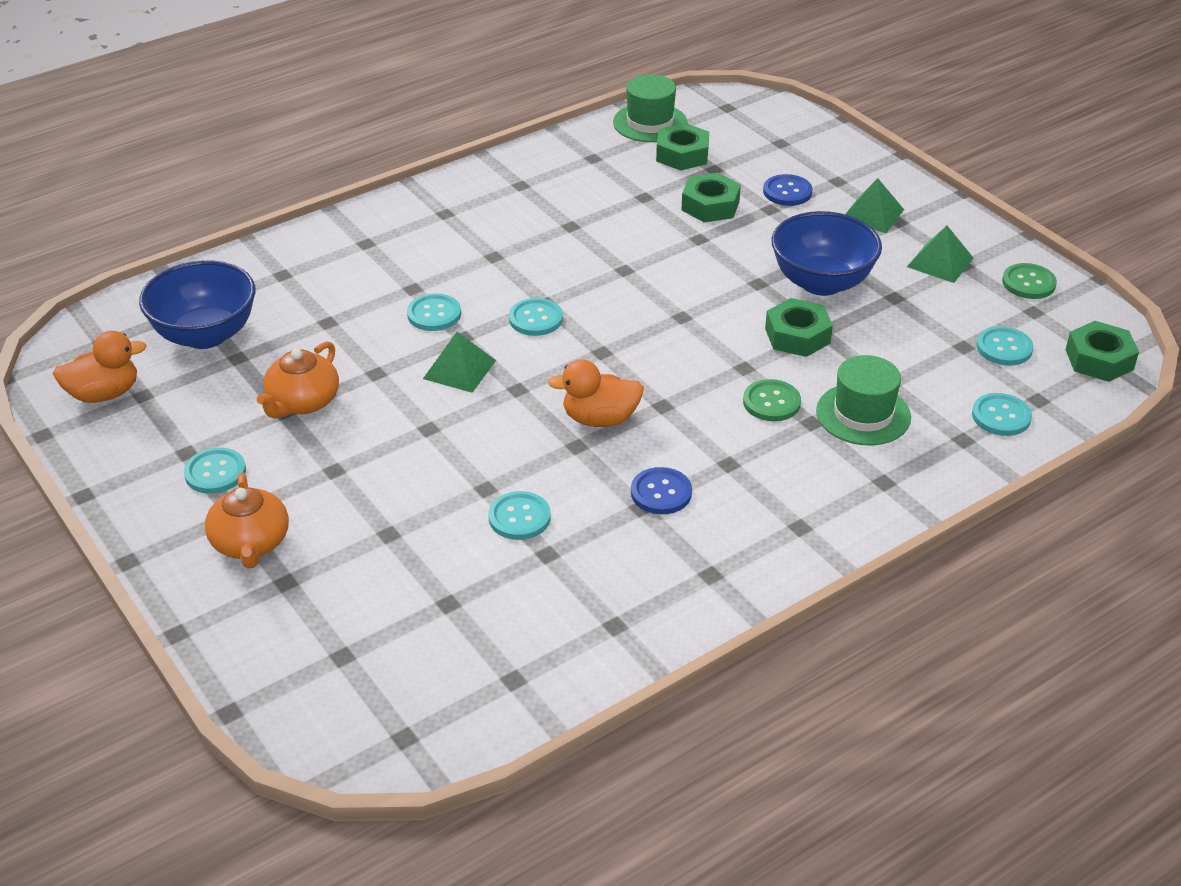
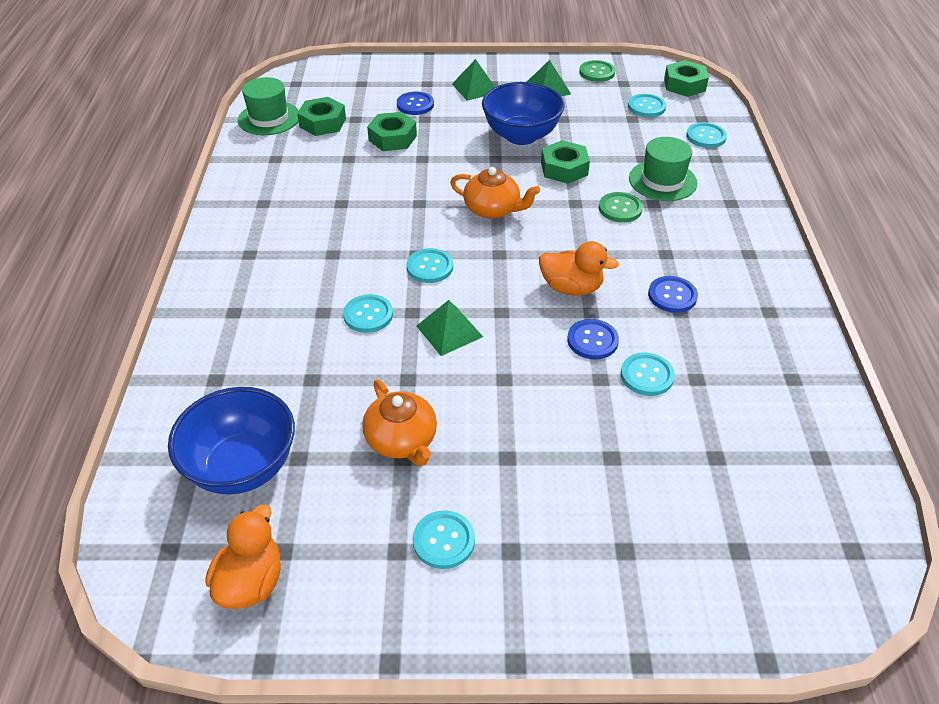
camera: 55 degrees left, 5 degrees up
(250, 543) = (558, 554): orange teapot -> orange teapot (493, 209)
(535, 463) = (592, 340): none -> blue button
(600, 419) = (571, 288): orange duck -> orange duck turned 105 degrees counterclockwise

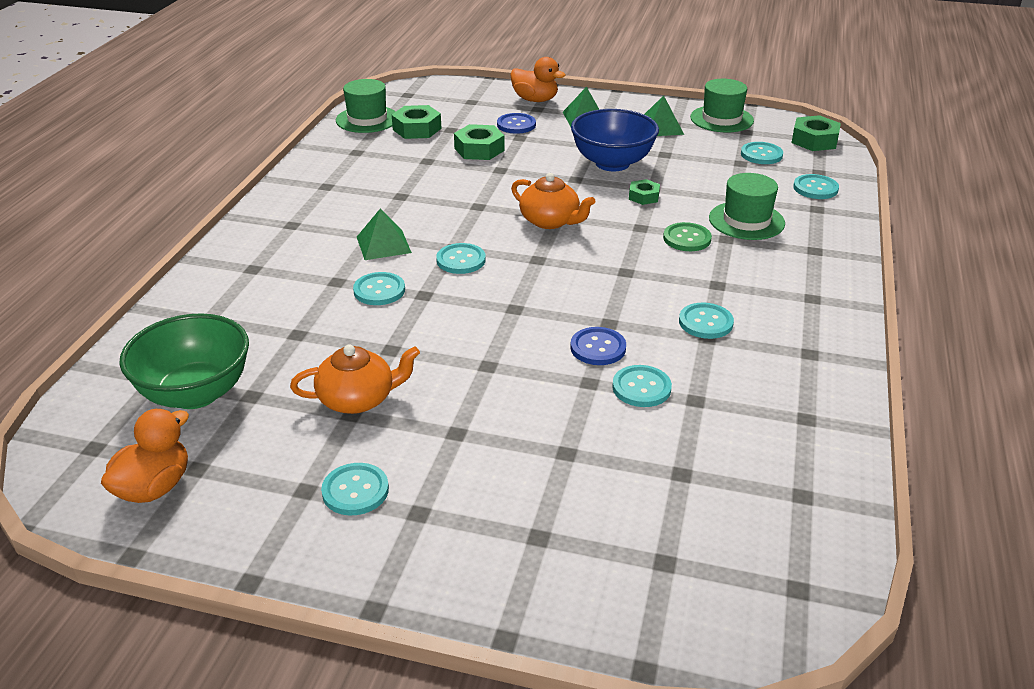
camera: 15 degrees right, 10 degrees down
(242, 466) = (195, 393): blue bowl -> green bowl
(402, 440) = (358, 399): orange teapot -> orange teapot turned 90 degrees counterclockwise
(449, 331) = (453, 316): green pyramid -> green pyramid (383, 244)
(564, 168) = (643, 196): green nut -> green nut, size x0.61
(571, 288) = (598, 299): orange duck -> orange duck (535, 100)
(597, 72) = (721, 119): green button -> green hat
(672, 296) = (705, 322): blue button -> turquoise button

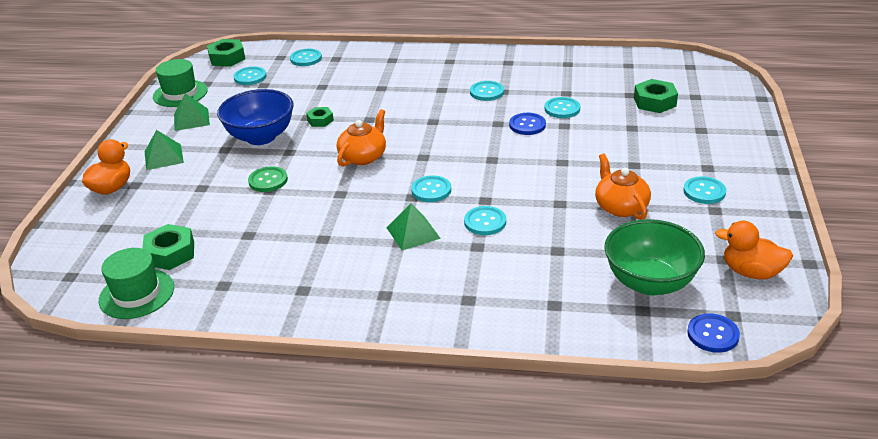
camera: 95 degrees left, 0 degrees up
(479, 149) = (226, 207): green nut -> green nut (654, 102)
(516, 125) = (172, 193): blue button -> blue button (713, 334)
(687, 239) = (383, 101): green button -> green button (268, 180)
(746, 221) = (355, 81): green hat -> none

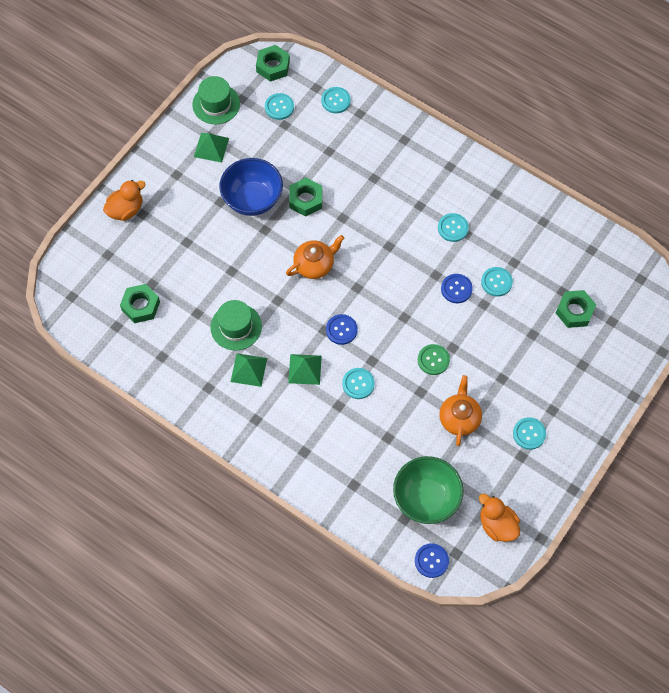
camera: 25 degrees right, 30 degrees up
(137, 294) = (107, 336): green hat -> green hat (236, 327)
(163, 157) = (174, 188): green pyramid -> green pyramid (249, 369)
(268, 180) = (235, 258): green button -> green button (433, 360)
(320, 120) = (305, 200): green nut -> green nut, size x1.64
(431, 190) = (341, 330): turquoise button -> blue button

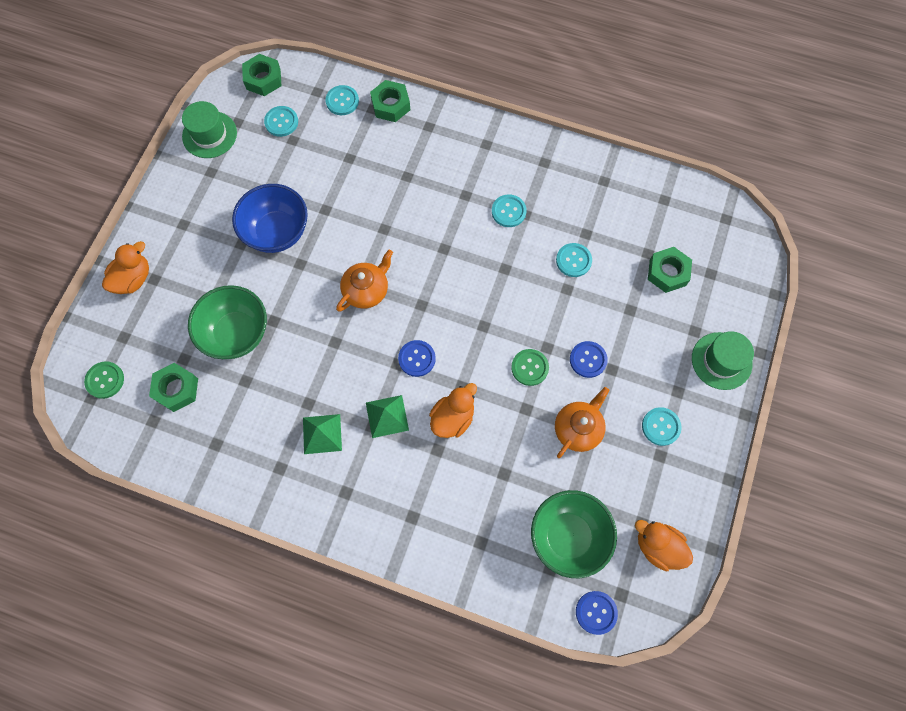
camera: 15 degrees left, 5 degrees up
(85, 285) = (105, 380): none -> green button
(199, 274) = (237, 333): none -> green bowl
(211, 147) = (215, 184): green pyramid -> none
(236, 327) = (294, 386): green hat -> green hat (721, 361)
(305, 200) = (337, 218): green nut -> green nut (390, 105)
(358, 384) = (453, 418): turquoise button -> orange duck
(456, 289) = (532, 279): blue button -> blue button (588, 360)
(459, 418) = (578, 428): orange teapot -> orange teapot turned 45 degrees clockwise

